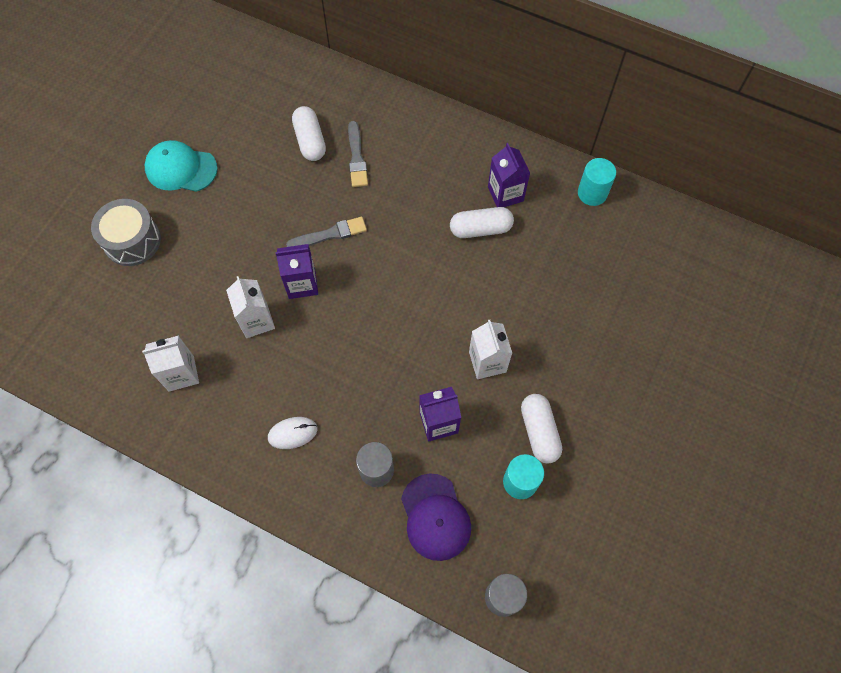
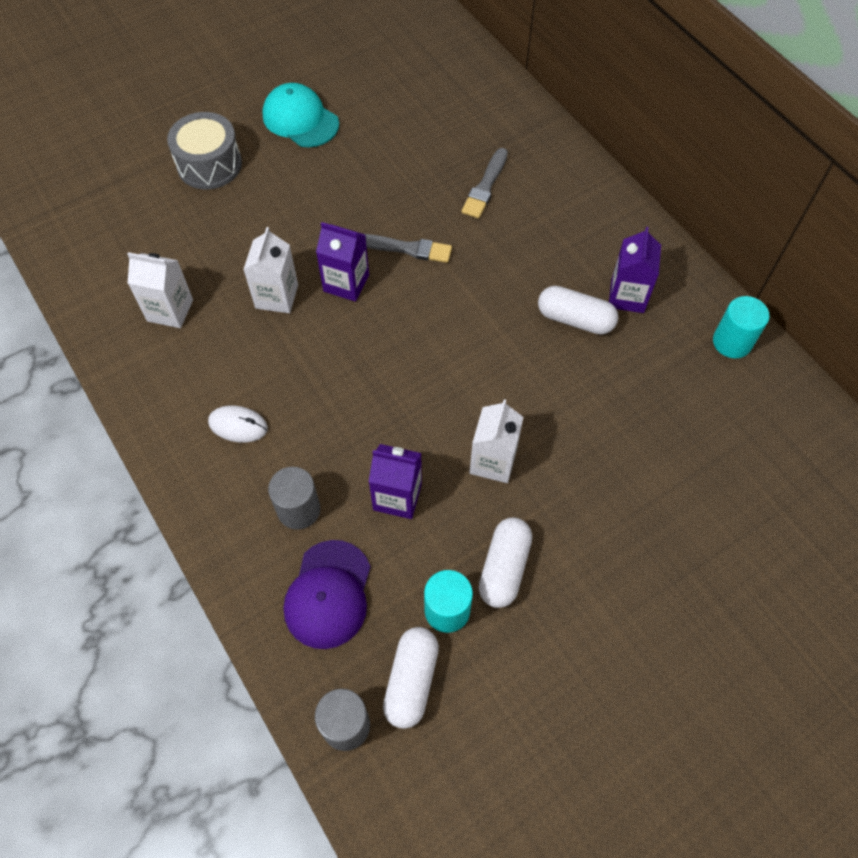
camera: 30 degrees right, 5 degrees down
(310, 141) = (447, 149): white capsule -> white capsule (411, 681)

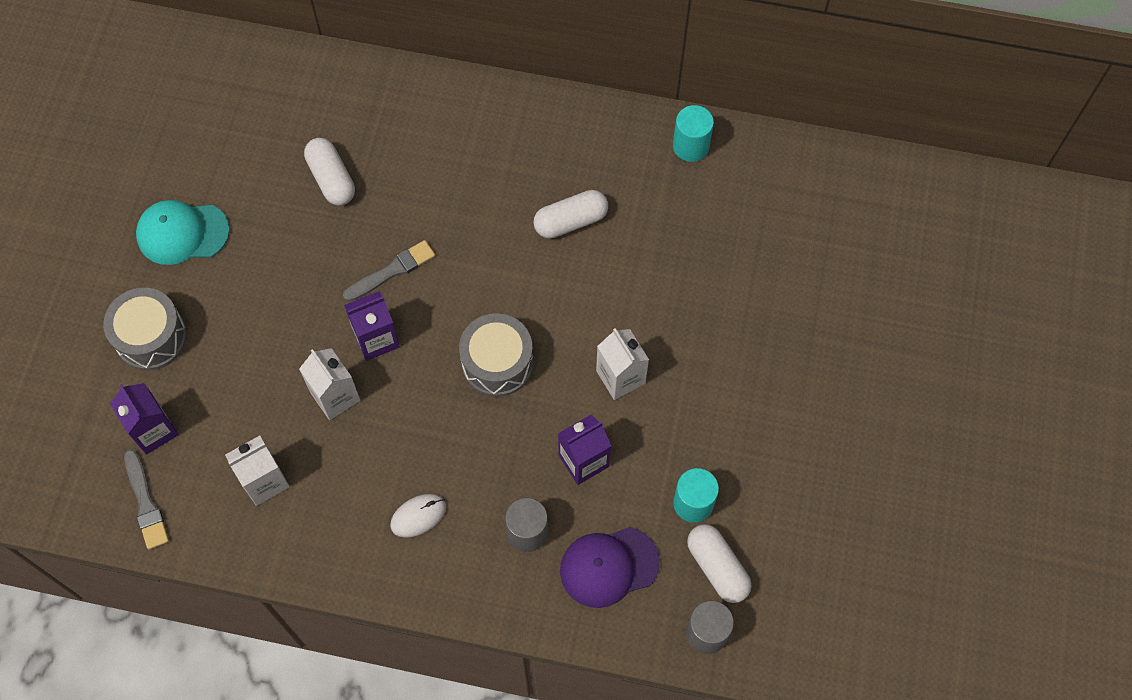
camera: 45 degrees left, 5 degrees up
(328, 594) = (609, 566): purple cap -> purple cap turned 105 degrees clockwise
(411, 371) = (497, 363): none -> grey drum
(485, 186) = (396, 168): grey brush -> grey brush (146, 503)
(504, 568) = (700, 442): white capsule -> white capsule (331, 179)
(627, 296) = (588, 171): purple carton -> purple carton (153, 430)

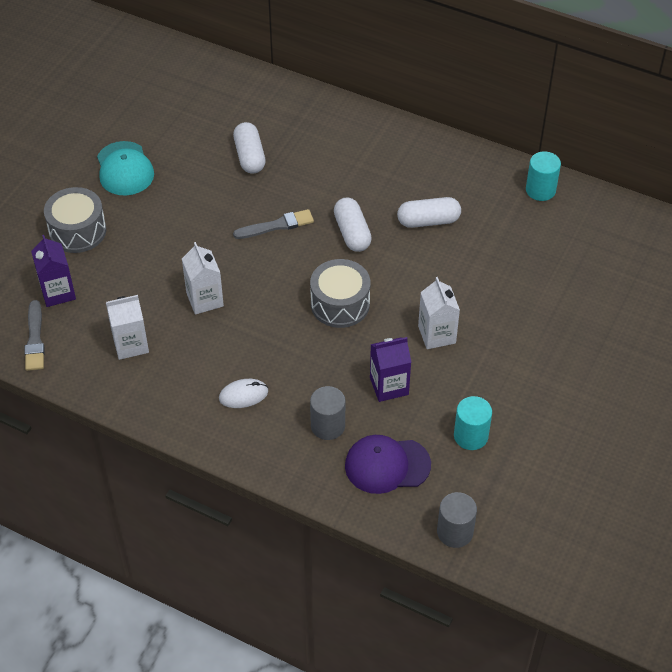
camera: 15 degrees right, 15 degrees down
(182, 233) = (124, 169): turquoise cap -> turquoise cap turned 120 degrees counterclockwise
(376, 339) = (249, 268): purple carton -> none
(717, 567) = (477, 486): white capsule -> white capsule (352, 233)

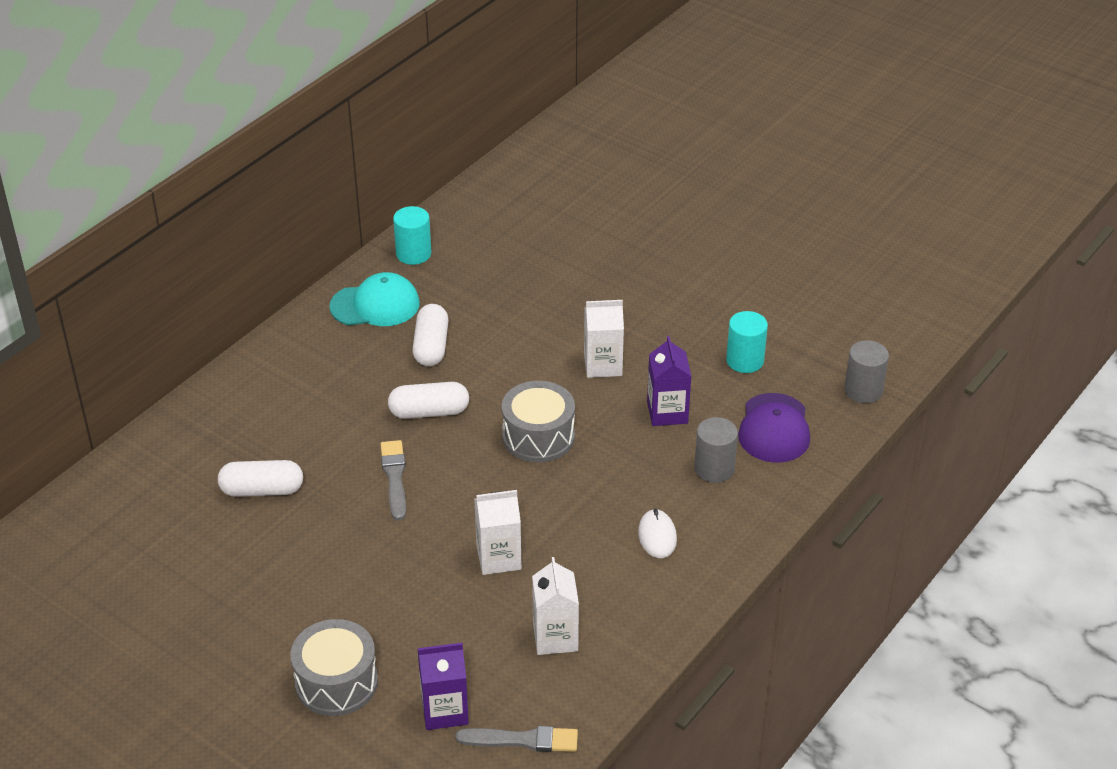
camera: 80 degrees left, 10 degrees down
(124, 169) = (234, 622): turquoise cap -> turquoise cap (375, 305)

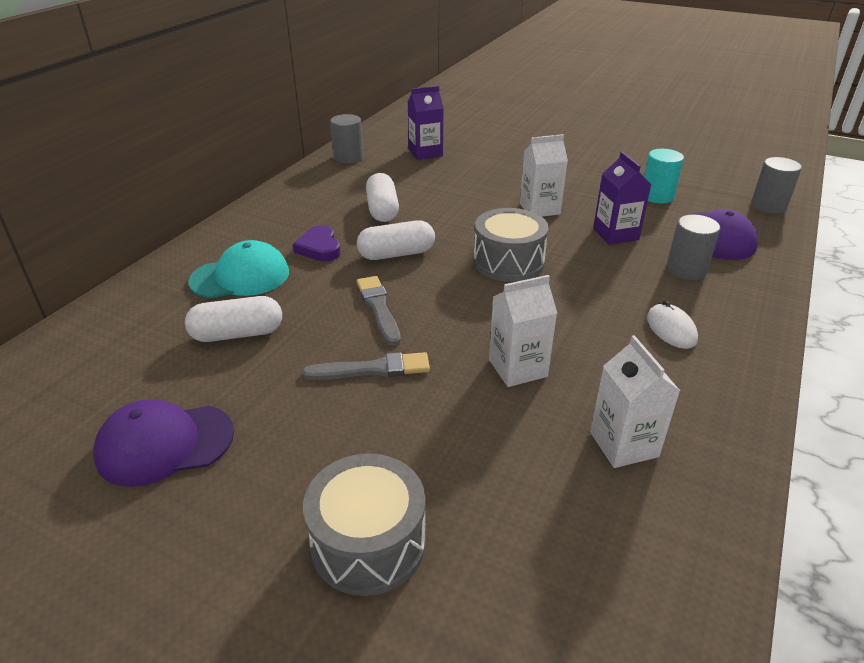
camera: 10 degrees left, 5 degrees down
(197, 588) = (165, 444): none -> purple cap
(353, 394) = (319, 248): none -> purple heart
(375, 305) = (324, 189): turquoise cap -> turquoise cap (240, 277)
(413, 254) = (348, 157): turquoise cylinder -> grey cylinder
(444, 710) = (529, 561): purple carton -> purple carton (425, 153)
(522, 740) = (654, 589): grey brush -> grey brush (372, 369)

